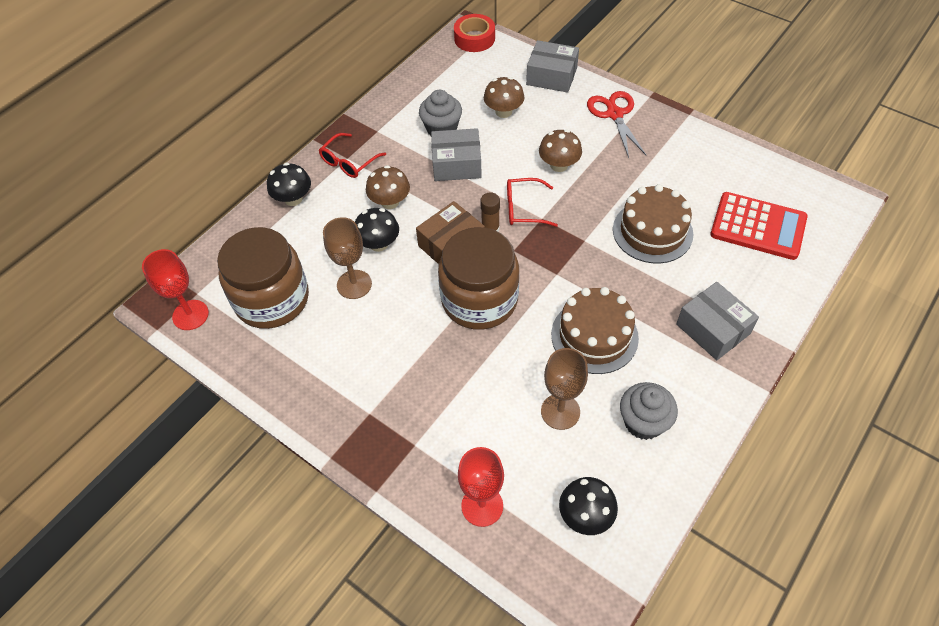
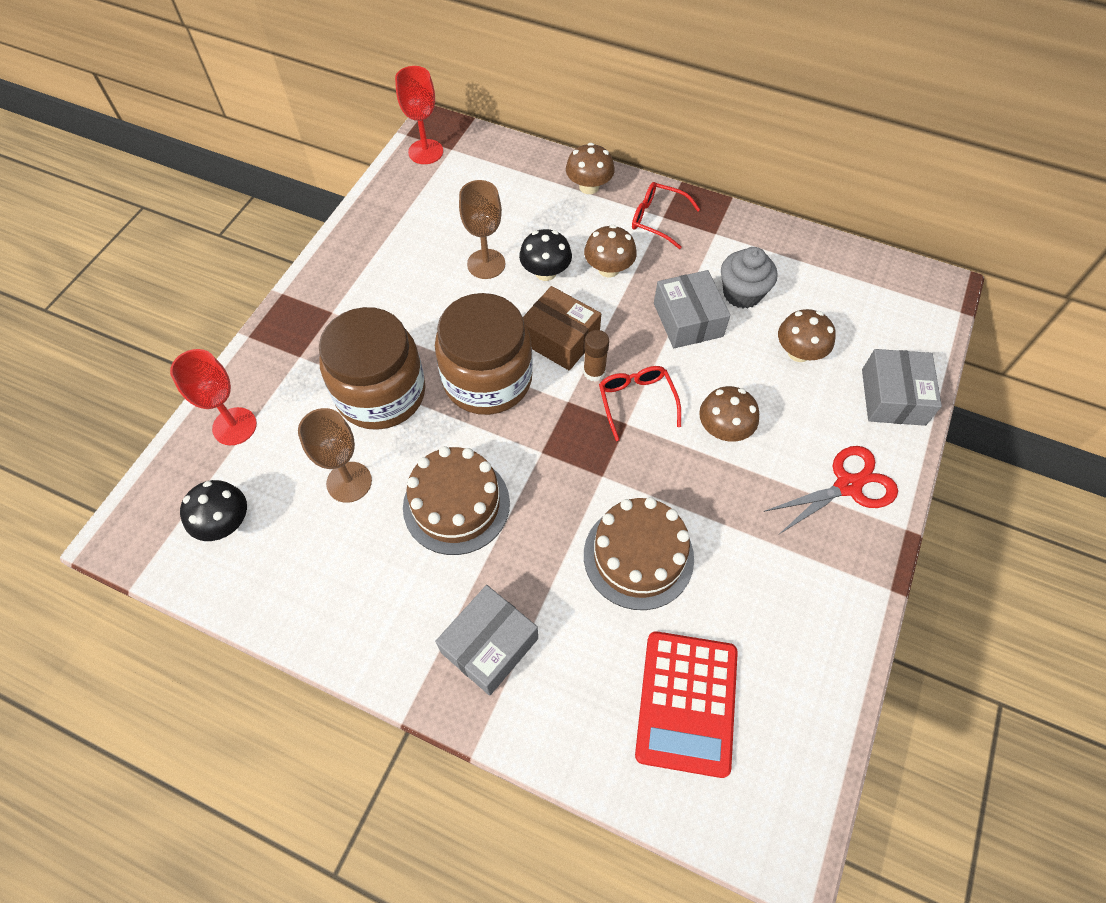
camera: 75 degrees right, 5 degrees up
(272, 299) = (455, 204): brown jar -> brown jar (381, 393)
(293, 199) = (589, 187): black mushroom -> brown mushroom
(474, 38) = (927, 296): red tape -> none
(643, 422) = (343, 571): grey cupcake -> none

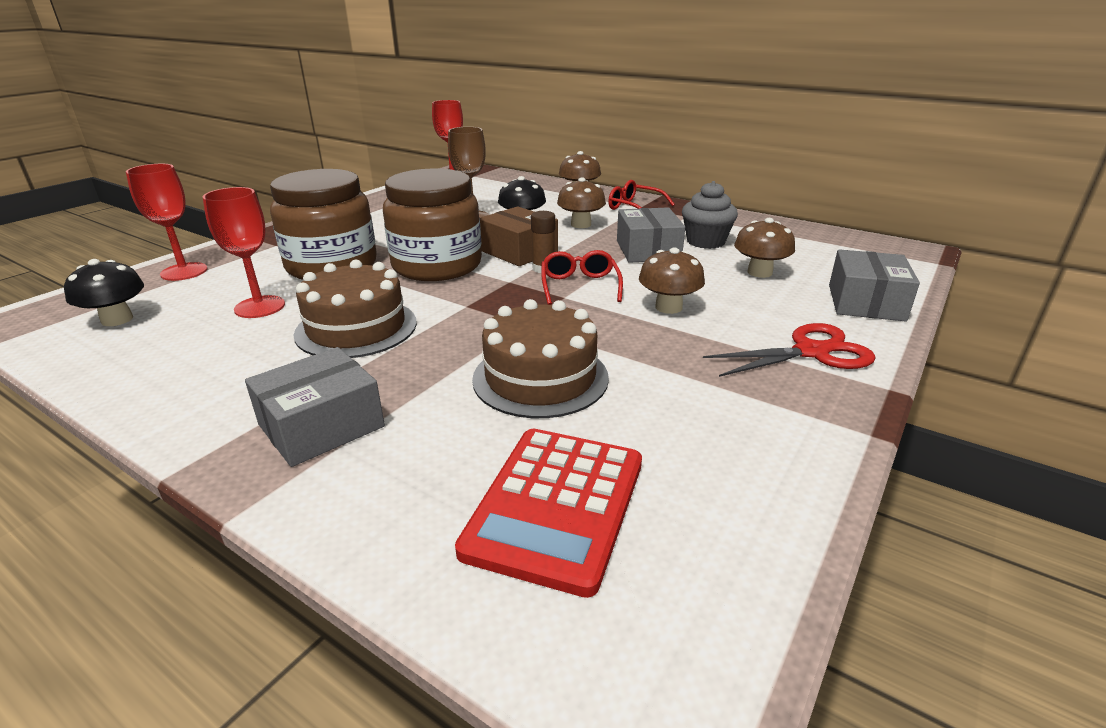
camera: 10 degrees right, 30 degrees down
(349, 482) = (260, 307): brown goblet -> red goblet

